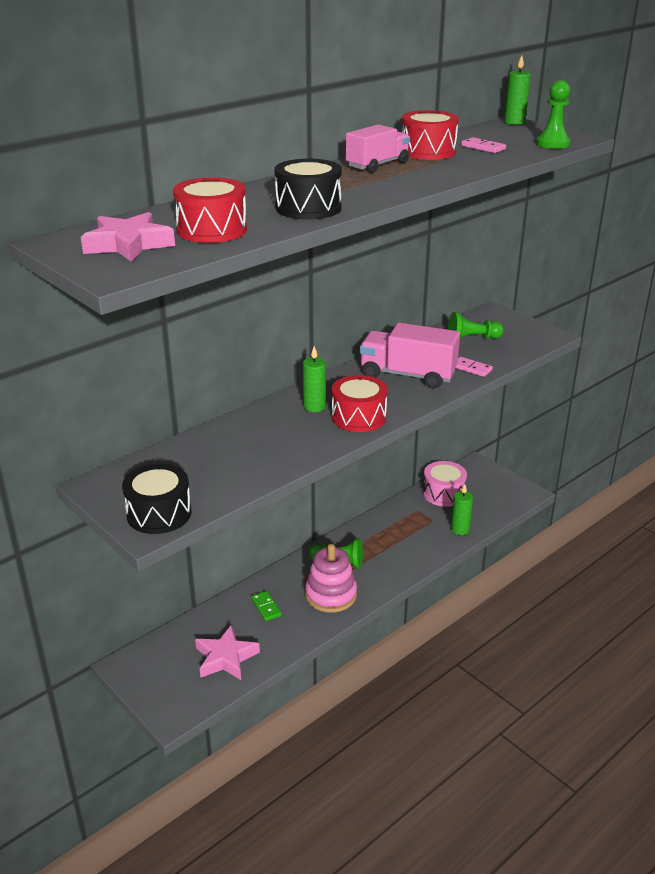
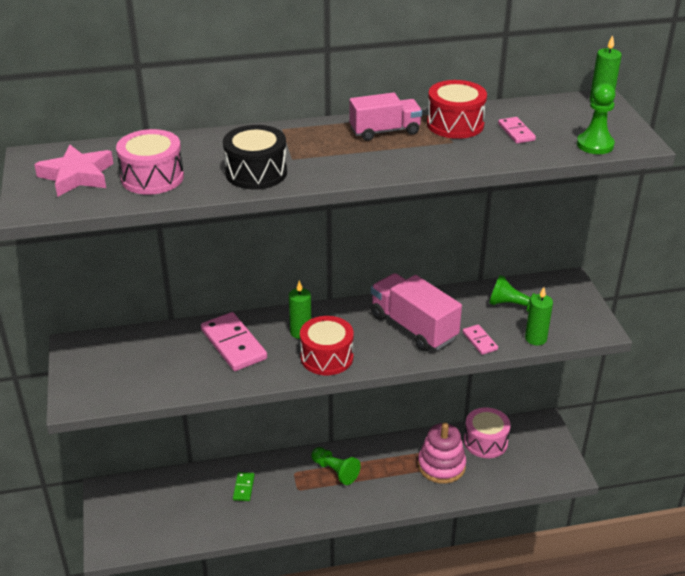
camera: 30 degrees right, 5 degrees up
(159, 514) = (94, 390): black drum -> none
(212, 230) = (152, 177): red drum -> pink drum
(225, 658) = (179, 518): pink star -> none
(261, 434) = (233, 344): none -> pink domino
(331, 595) = (304, 500): pink stacking toy -> pink stacking toy (441, 466)
(460, 529) = (470, 485): green candle -> green candle (535, 338)

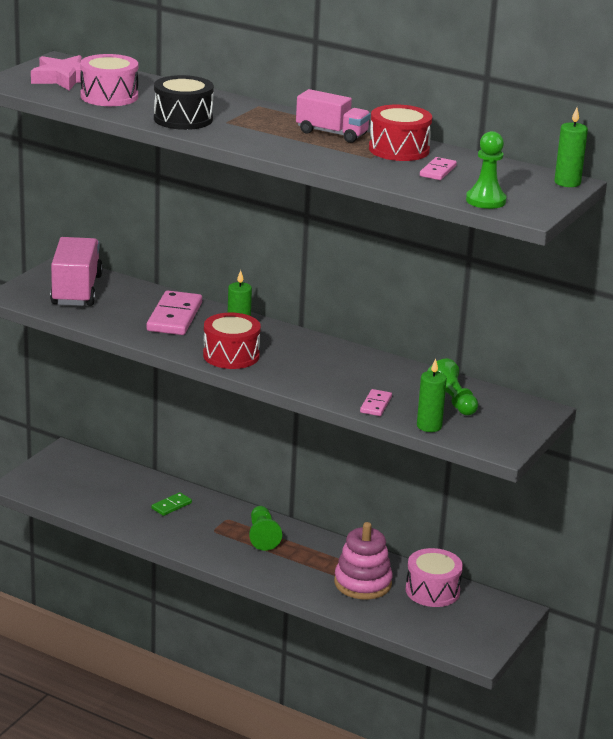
camera: 40 degrees right, 10 degrees down
(413, 327) = (335, 372): pink truck -> pink truck (76, 290)

